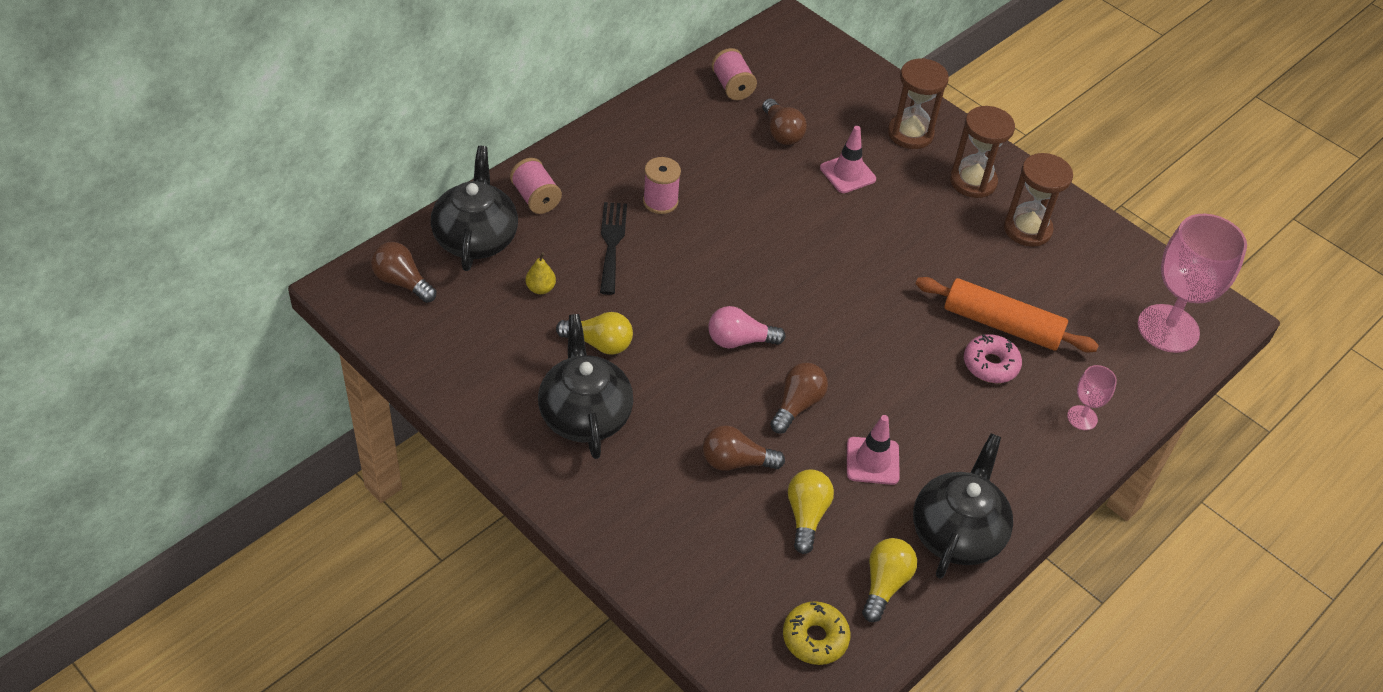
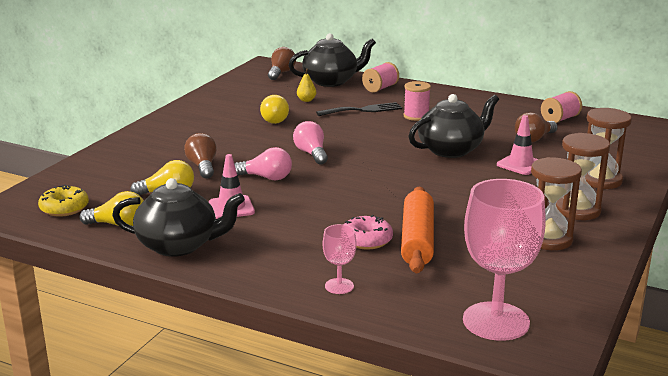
camera: 75 degrees right, 25 degrees down
(584, 415) = (214, 124): black teapot -> black teapot (451, 150)
(797, 405) = (266, 177): brown light bulb -> pink light bulb

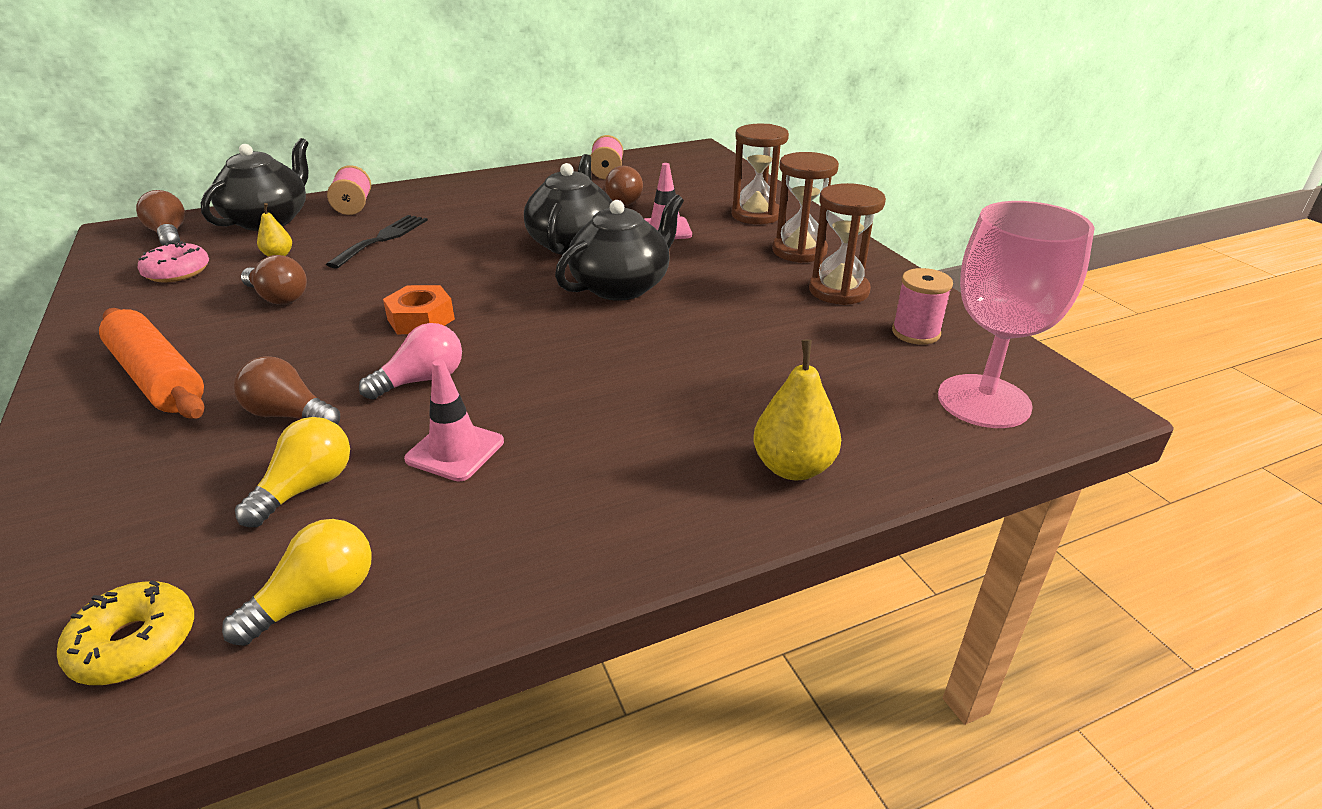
camera: 50 degrees left, 10 degrees up
(179, 245) = (490, 560): black teapot -> black teapot (622, 286)
(274, 119) = (278, 297): yellow light bulb -> brown light bulb
(311, 153) = (421, 319): pink light bulb -> orange nut
(339, 286) = (793, 467): pink goblet -> yellow pear
(366, 240) = (701, 390): pink donut -> pink donut (177, 272)
(416, 116) = (461, 222): pink spool -> pink spool (915, 333)
(417, 240) = (745, 358): orange rolling pin -> orange rolling pin (158, 378)

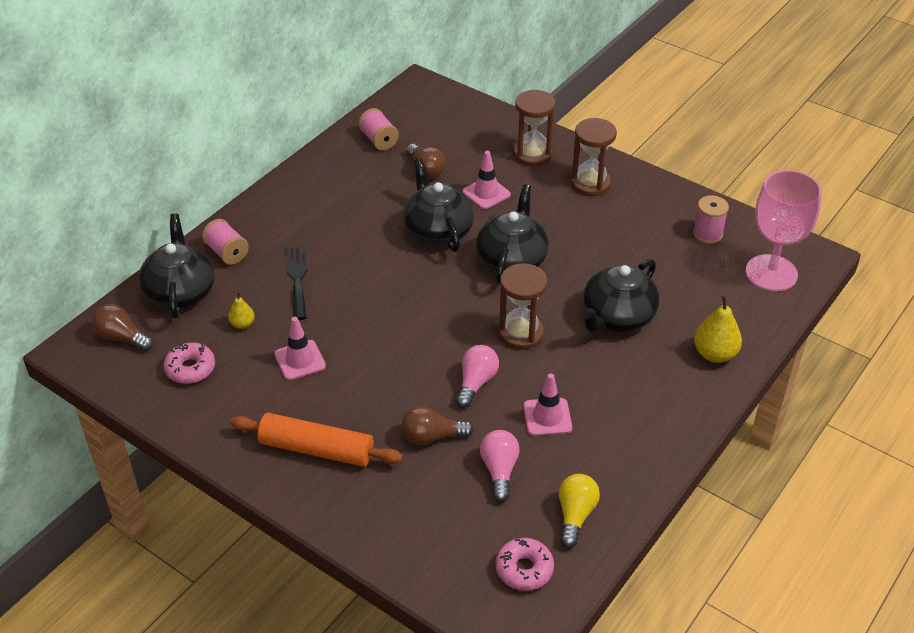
camera: 30 degrees left, 10 degrees up
(135, 644) = (524, 569): yellow donut -> pink donut
(278, 297) = (300, 360): brown light bulb -> pink traffic cone
(306, 487) = (499, 470): yellow light bulb -> pink light bulb
(421, 319) = (418, 339): orange nut -> none
(689, 377) = (617, 317): none -> black teapot
(838, 291) = (642, 214): brown hourglass -> brown hourglass (521, 333)

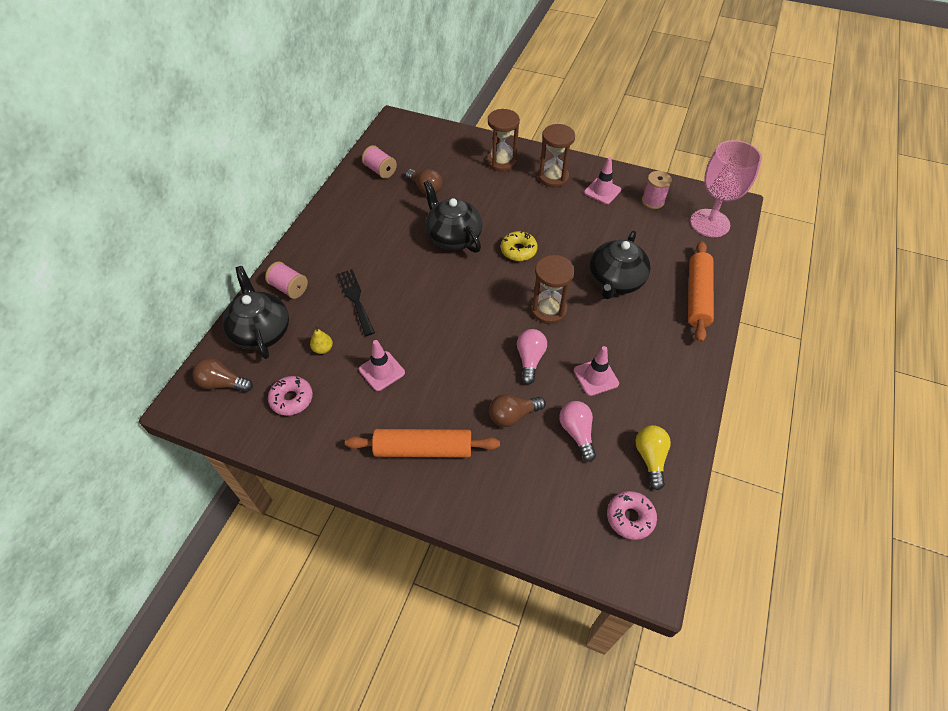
camera: 15 degrees left, 10 degrees up
(486, 193) = (478, 199): pink traffic cone -> pink traffic cone (602, 191)
(511, 260) = (518, 250): black teapot -> yellow donut
(715, 354) = (697, 296): yellow pear -> orange rolling pin

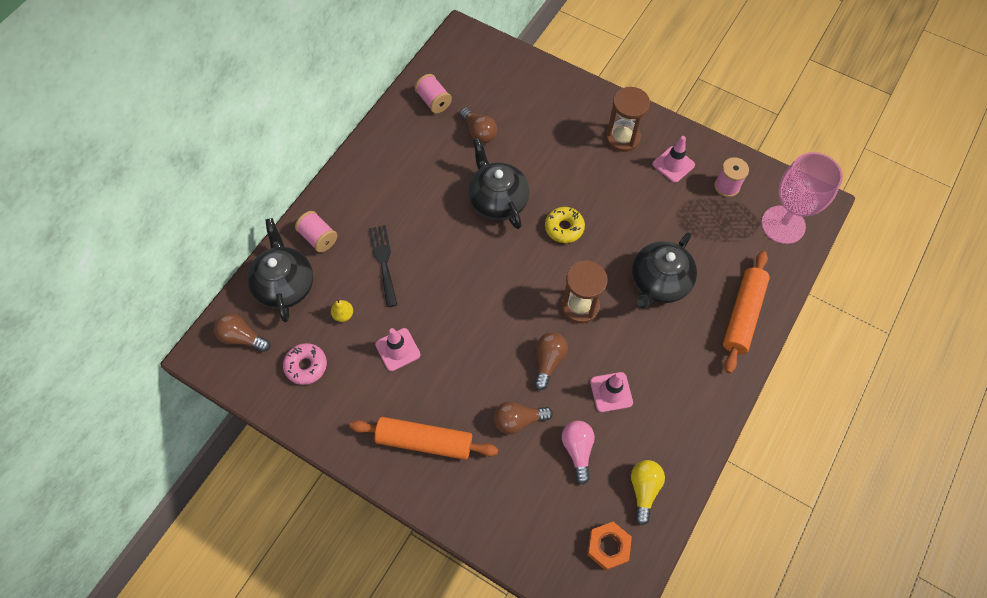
camera: 10 degrees right, 10 degrees up
(501, 162) = (569, 108): brown hourglass -> none
(530, 359) = (548, 361): pink light bulb -> brown light bulb
(630, 517) = (608, 547): pink donut -> orange nut

